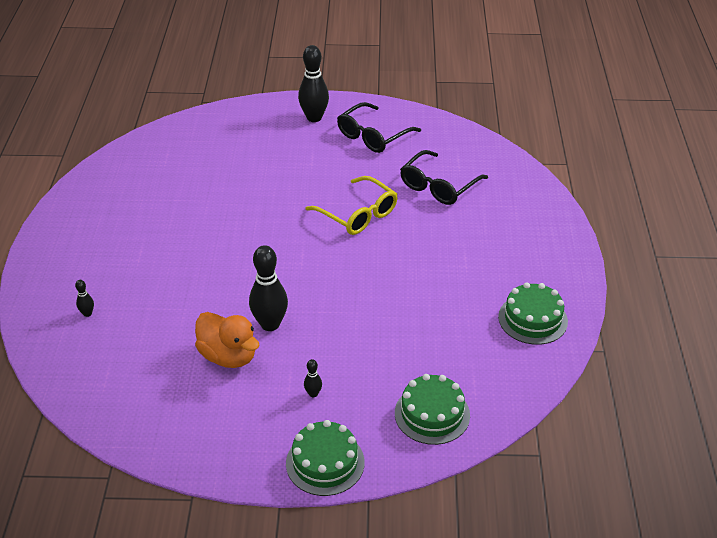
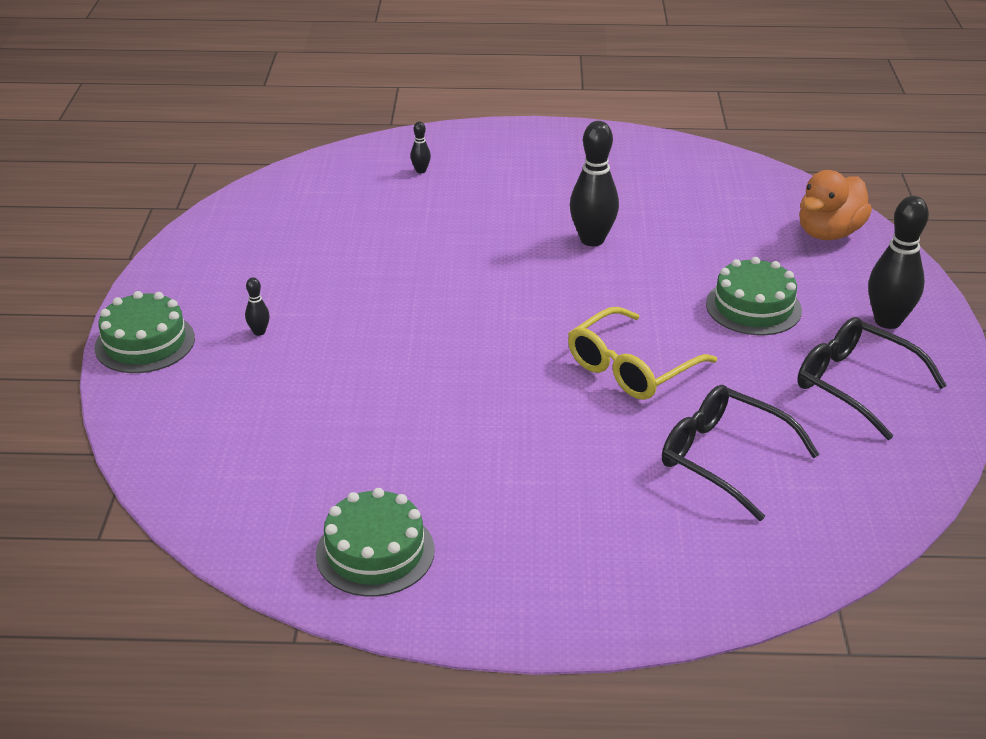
camera: 90 degrees right, 5 degrees down
(228, 356) = (336, 267): orange duck -> orange duck (828, 233)
(270, 324) = (390, 295): black bowling pin -> black bowling pin (592, 240)
(432, 414) = (198, 432): green cake -> green cake (753, 307)

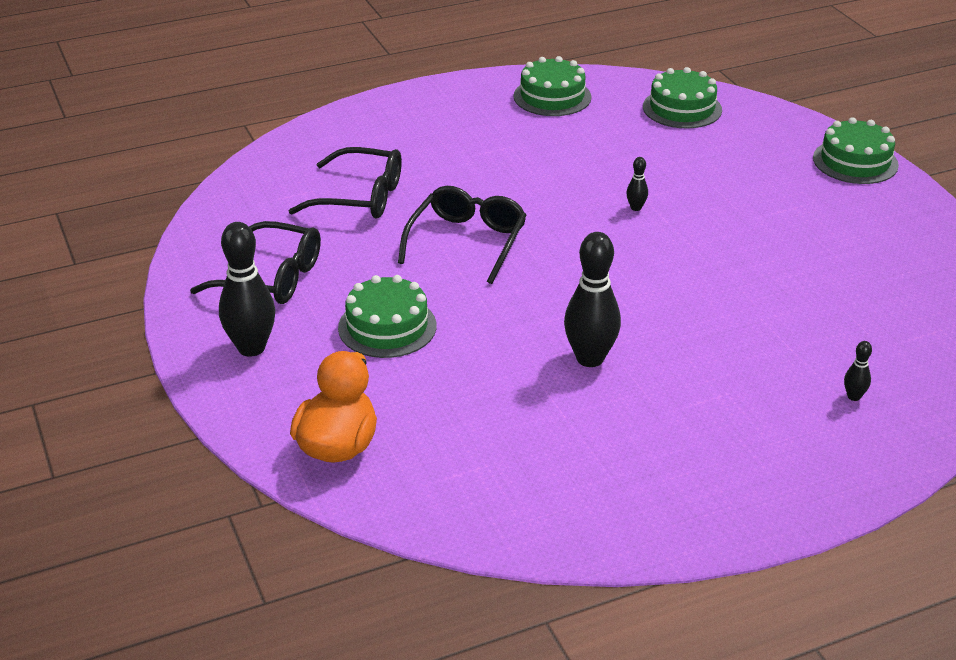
camera: 155 degrees right, 0 degrees up
(232, 474) = (682, 108): none -> green cake
(259, 332) = (785, 191): black bowling pin -> black bowling pin (636, 208)
(631, 368) = (467, 242): yellow glasses -> black glasses

